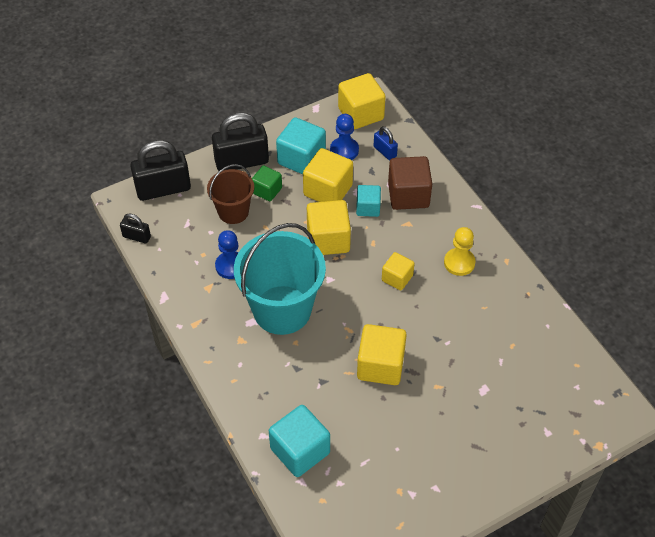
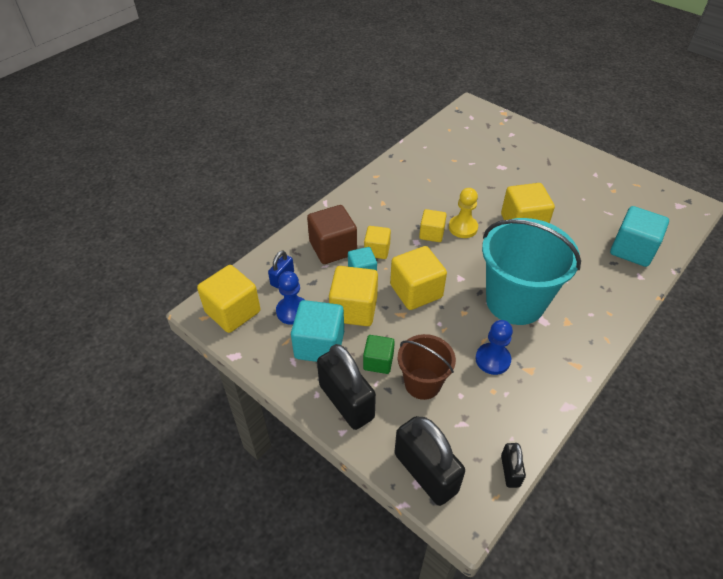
camera: 110 degrees left, 5 degrees down
(392, 227) = (377, 250): none -> yellow cube
(459, 263) = (393, 201): yellow pawn -> yellow pawn (463, 228)

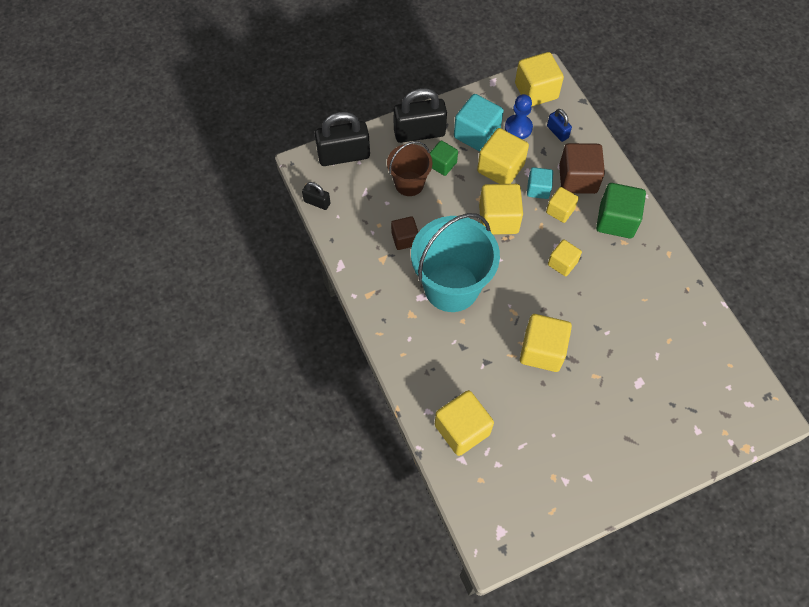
camera: 115 degrees right, 15 degrees up
(363, 212) = (616, 220): none -> green cube
(463, 228) = (559, 294): yellow pawn -> none
(492, 359) = (404, 239): blue pawn -> brown cube
(632, 250) = (462, 429): turquoise cube -> yellow cube

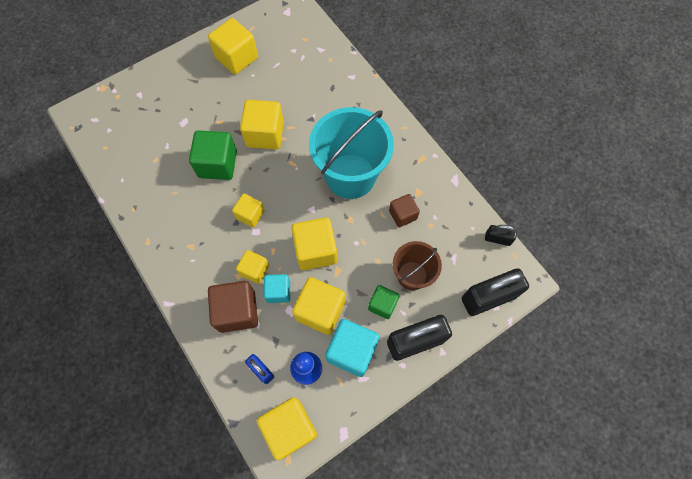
camera: 170 degrees right, 5 degrees up
(462, 429) = (323, 68): yellow cube -> yellow cube (236, 58)
(616, 220) = (197, 268): green cube -> green cube (218, 164)

